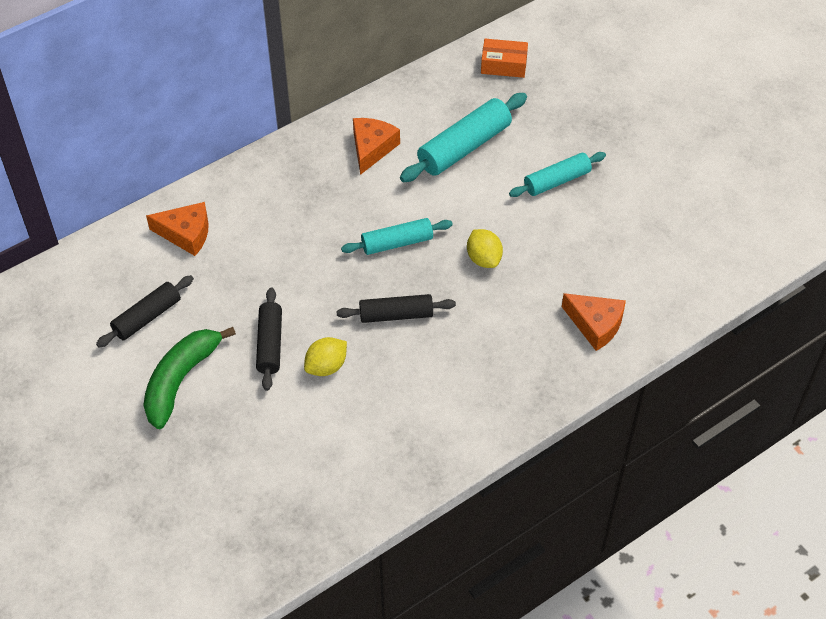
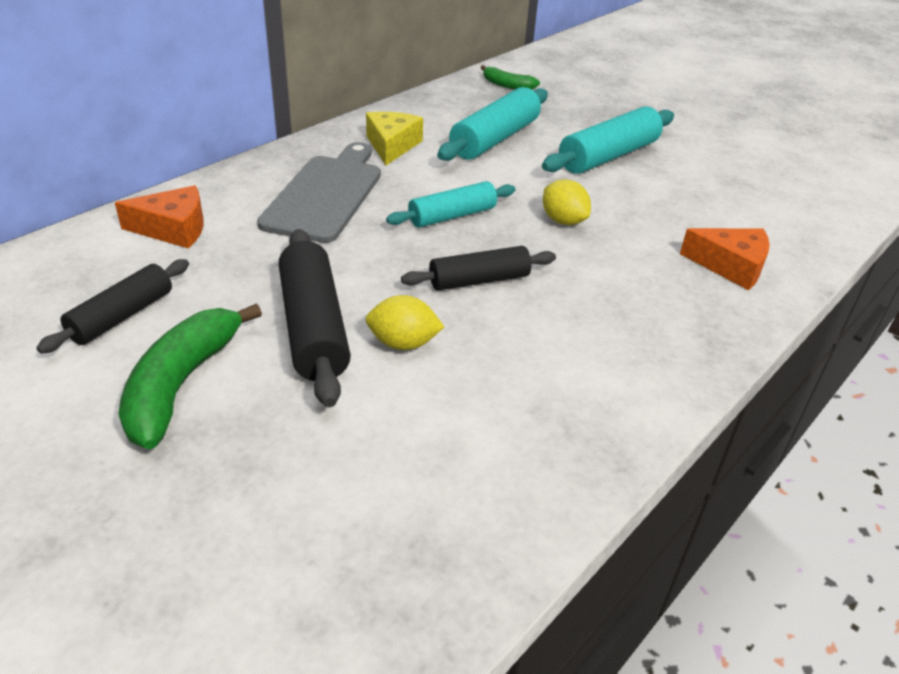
camera: 15 degrees left, 15 degrees down
(269, 344) = (313, 327): black rolling pin -> black rolling pin, size x1.53
(304, 207) = (326, 195): none -> grey cutting board
(326, 366) = (403, 343): yellow lemon -> yellow lemon turned 60 degrees clockwise
(372, 148) = (392, 145): orange cheese -> yellow cheese
(503, 65) = (507, 85): orange box -> green banana
(557, 181) = (608, 156): turquoise rolling pin -> turquoise rolling pin, size x1.53

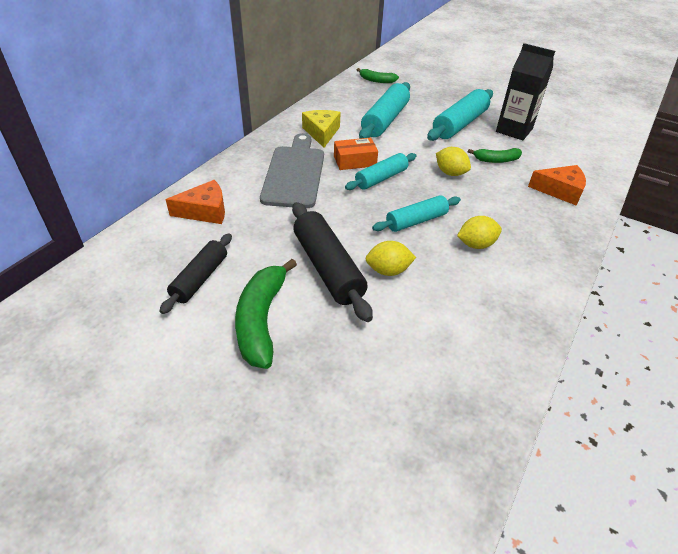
camera: 10 degrees left, 5 degrees up
(423, 188) = (355, 161): none -> orange box
(479, 280) = (416, 221): black rolling pin -> turquoise rolling pin
(558, 325) = (476, 244): none -> yellow lemon
(645, 211) = (496, 160): none -> green banana
(692, 173) = (514, 130): none -> black carton

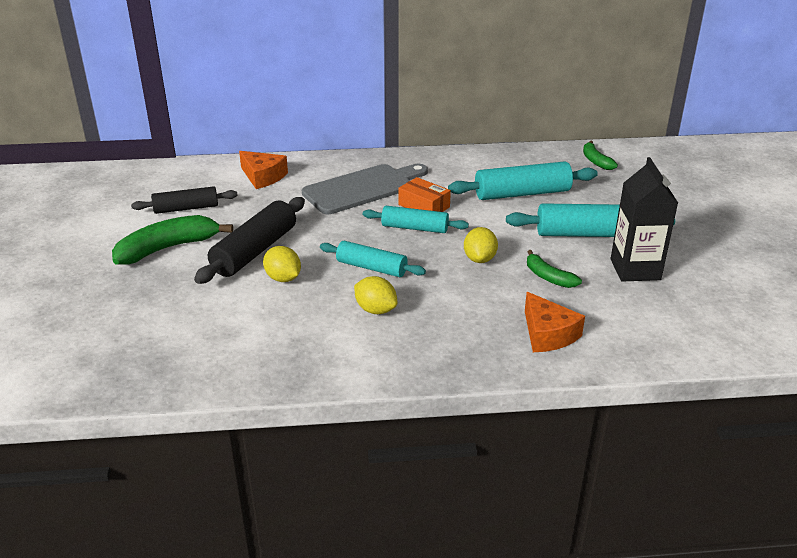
camera: 55 degrees right, 10 degrees down
(321, 133) = (446, 174): yellow cheese -> none

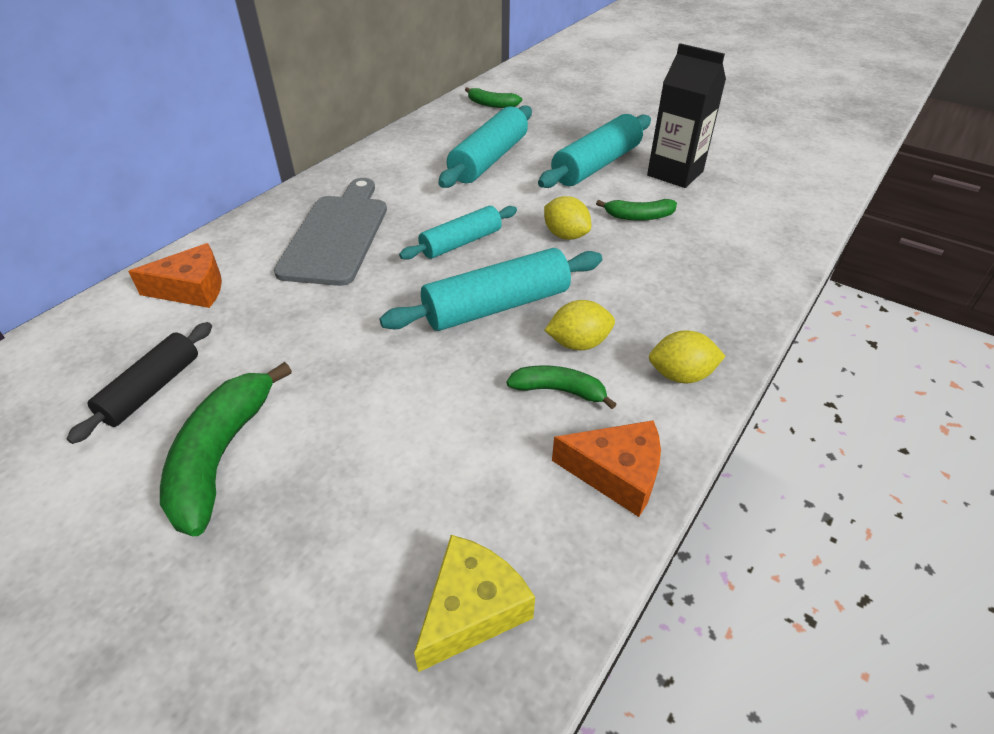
camera: 50 degrees left, 10 degrees up
(151, 359) = (472, 609): none -> yellow cheese
(254, 251) = (344, 376): black rolling pin -> none
(283, 278) = (434, 382): yellow lemon -> yellow lemon (680, 375)
(325, 320) = (559, 391): none -> green banana
(371, 268) = (496, 306): turquoise rolling pin -> turquoise rolling pin, size x1.53
(424, 206) = (429, 217): orange box -> none
(548, 334) = (726, 262): orange cheese -> orange cheese (616, 473)

